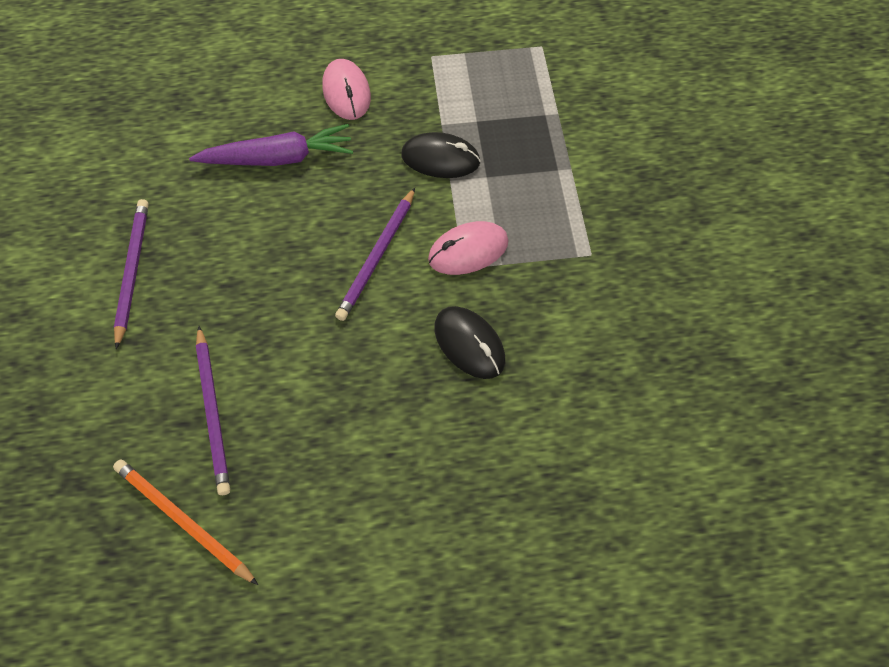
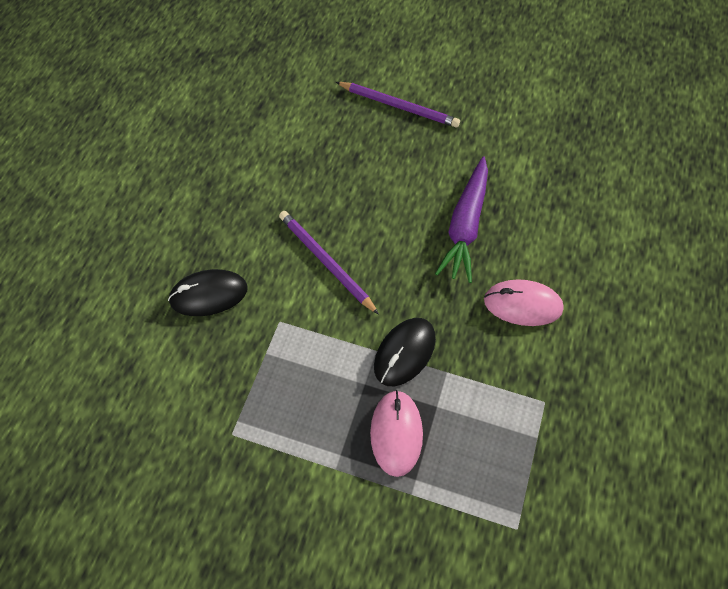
camera: 115 degrees right, 0 degrees up
(183, 521) = (194, 90): orange pencil -> none
(213, 412) = (257, 123): purple pencil -> none
(468, 251) = (293, 332): pink mouse -> pink mouse (396, 433)

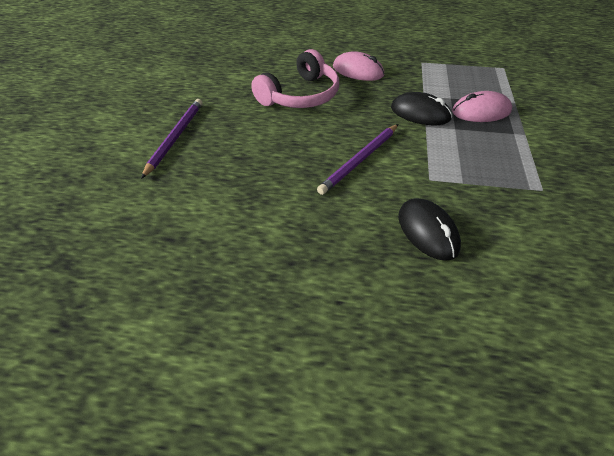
camera: 100 degrees left, 15 degrees down
(465, 225) = (300, 95): purple carrot -> pink headphones
(522, 304) = (358, 71): pink mouse -> pink mouse turned 60 degrees counterclockwise

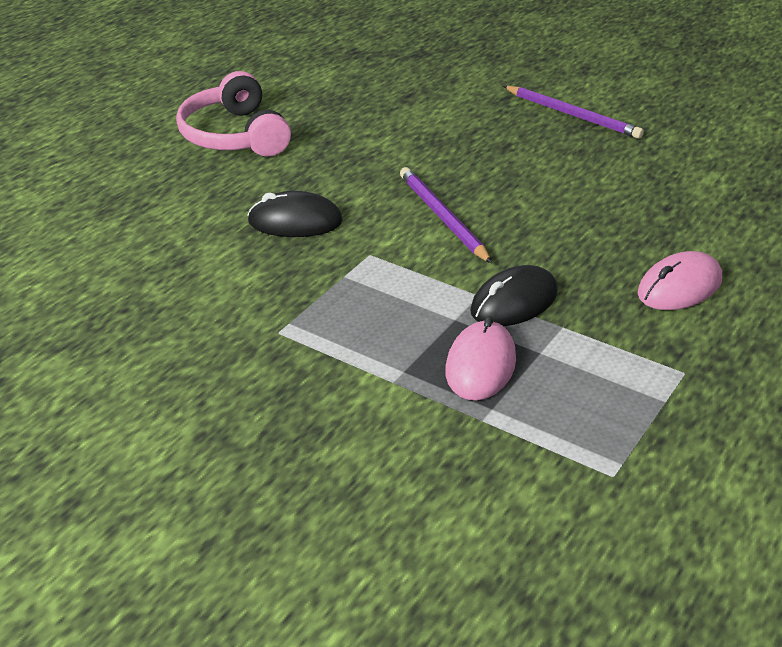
camera: 115 degrees right, 10 degrees down
(300, 95) = (625, 214): pink headphones -> pink headphones (234, 136)

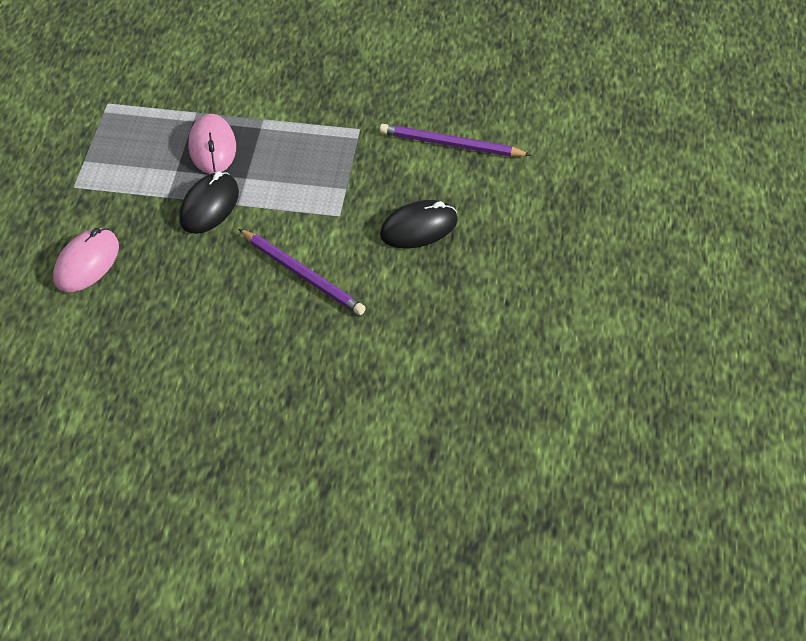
camera: 155 degrees right, 15 degrees up
(234, 136) = (554, 315): pink headphones -> none
(572, 115) = (239, 480): purple pencil -> purple pencil (451, 144)

